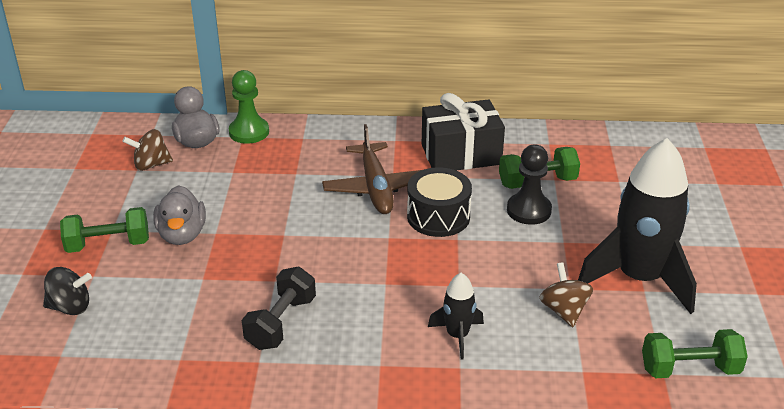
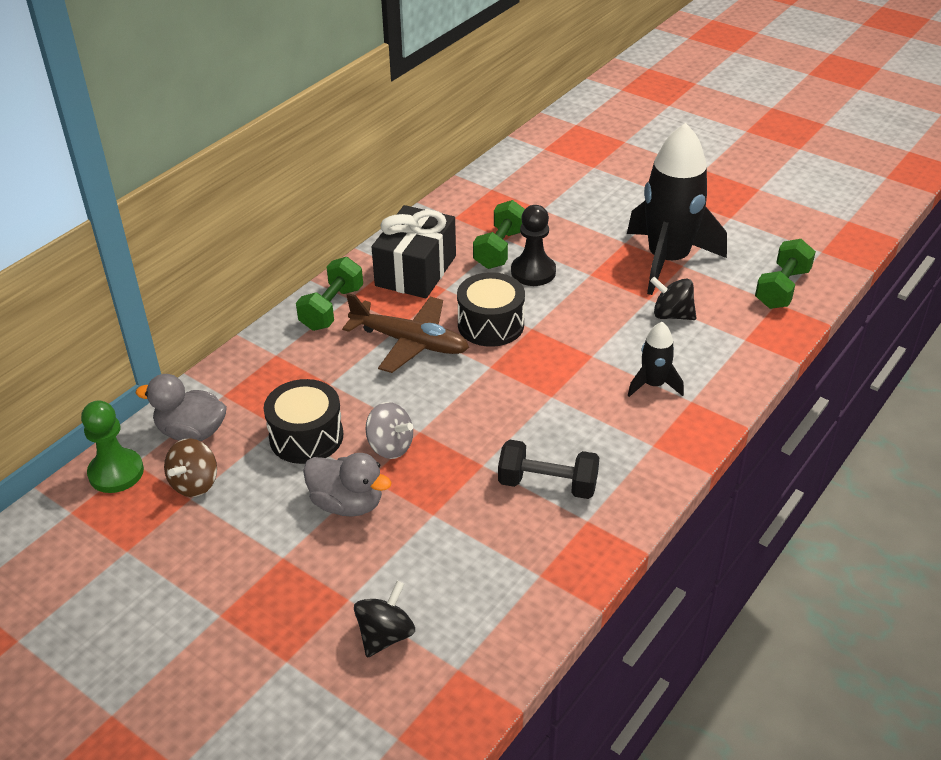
camera: 55 degrees left, 5 degrees up
(108, 244) = (306, 568): green dumbbell -> green dumbbell (332, 308)
(232, 188) = (306, 436): none -> black drum
(249, 132) = (221, 387): green pawn -> green pawn (116, 472)
(255, 228) = (390, 446): none -> grey spinning top
(281, 323) = (547, 484): black dumbbell -> black dumbbell turned 45 degrees counterclockwise
(564, 310) = (671, 315): brown spinning top -> black spinning top

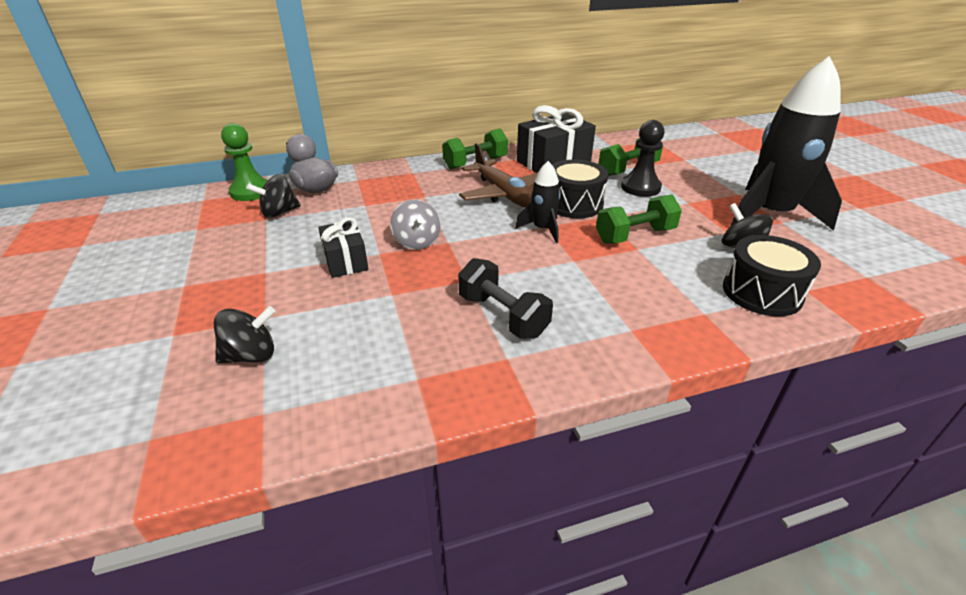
camera: 35 degrees right, 5 degrees down
(195, 483) = (279, 213): brown spinning top -> black spinning top
(306, 436) = (373, 216): black drum -> black drum (762, 292)
(347, 503) = (345, 261): grey duck -> black gift
(653, 385) = (676, 287): black rocket -> black rocket (542, 229)
(782, 288) = (882, 269): green dumbbell -> green dumbbell (635, 236)

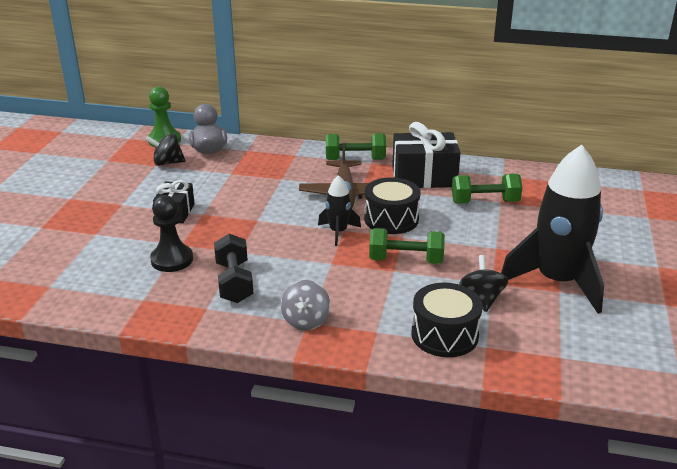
camera: 30 degrees right, 5 degrees down
(251, 355) = (69, 253): black spinning top -> none
(417, 242) = (235, 213): grey spinning top -> grey spinning top (306, 321)
(640, 187) = (471, 222): black pawn -> black pawn (172, 260)

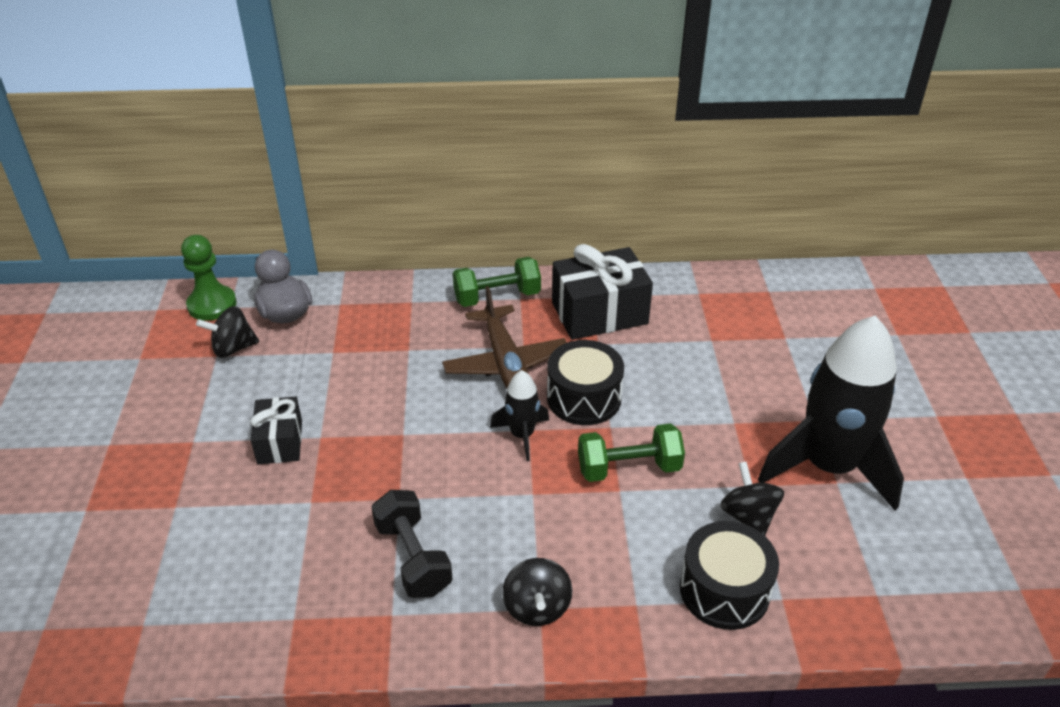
camera: 15 degrees left, 10 degrees up
(172, 260) = (308, 534): black pawn -> none
(306, 321) = (537, 607): grey spinning top -> black spinning top
(485, 202) = (692, 344): green dumbbell -> none

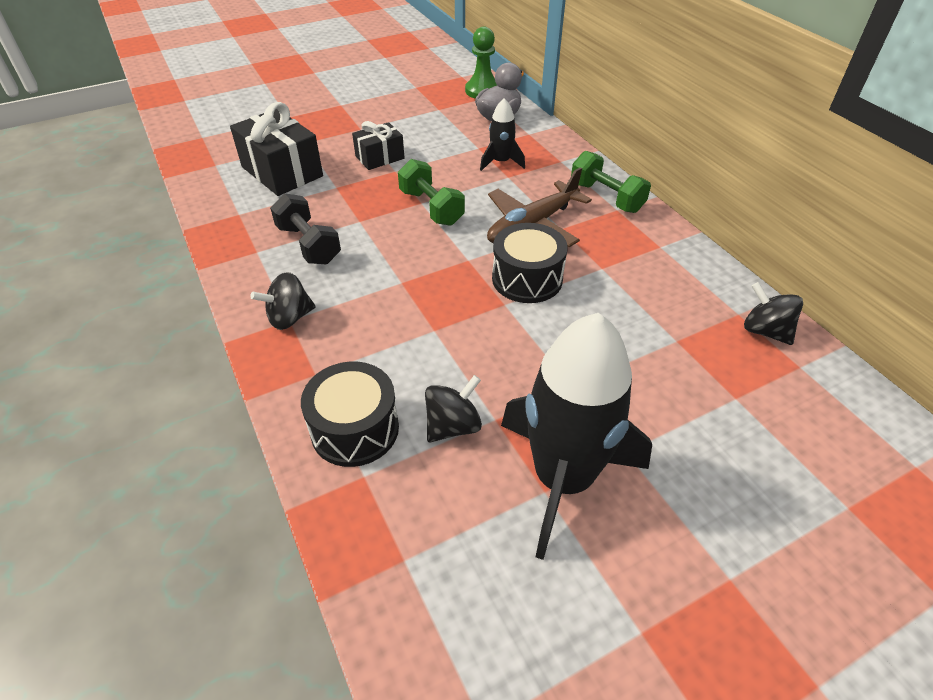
camera: 65 degrees right, 5 degrees up
(233, 348) = (449, 112): black spinning top -> black spinning top (765, 331)
(413, 558) = (309, 244): black dumbbell -> black dumbbell turned 75 degrees counterclockwise
(522, 435) = (459, 258): black rocket -> black rocket (501, 162)
(599, 313) = (642, 257): black gift -> black gift (282, 171)
(629, 468) = (463, 328): green dumbbell -> green dumbbell (431, 208)

